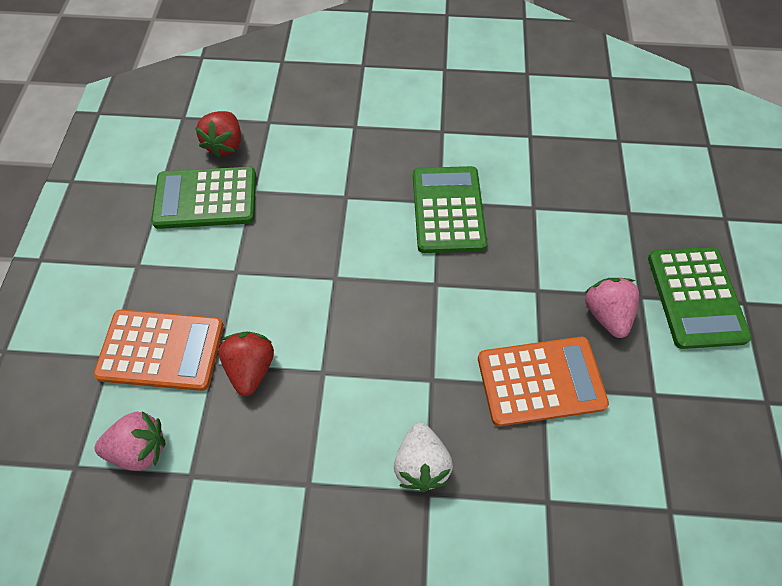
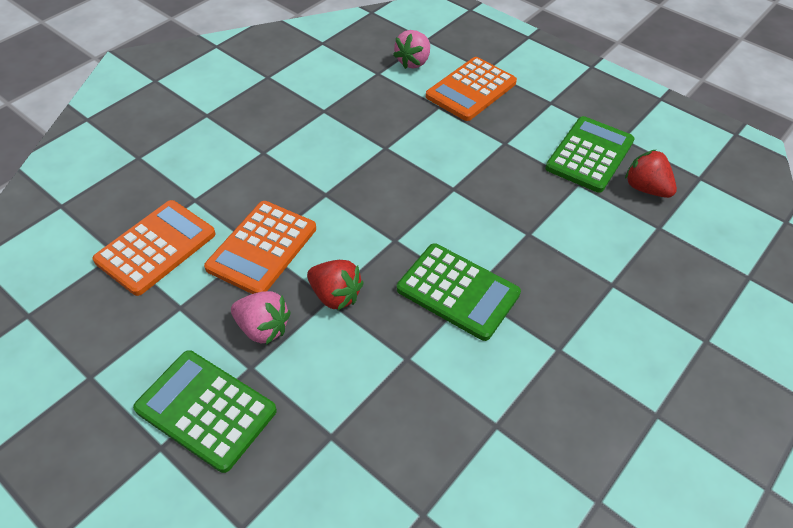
camera: 125 degrees right, 10 degrees down
(251, 368) = (420, 119): red strawberry -> red strawberry (335, 295)
(421, 464) = (281, 158): white strawberry -> none
(629, 479) = (156, 247): none -> orange calculator

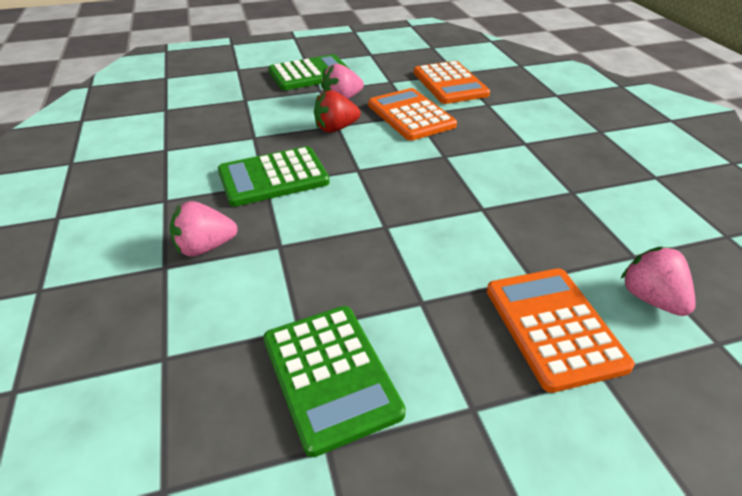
camera: 125 degrees right, 10 degrees down
(574, 274) = (205, 247): none -> pink strawberry
(645, 188) = (221, 394): red strawberry -> none

